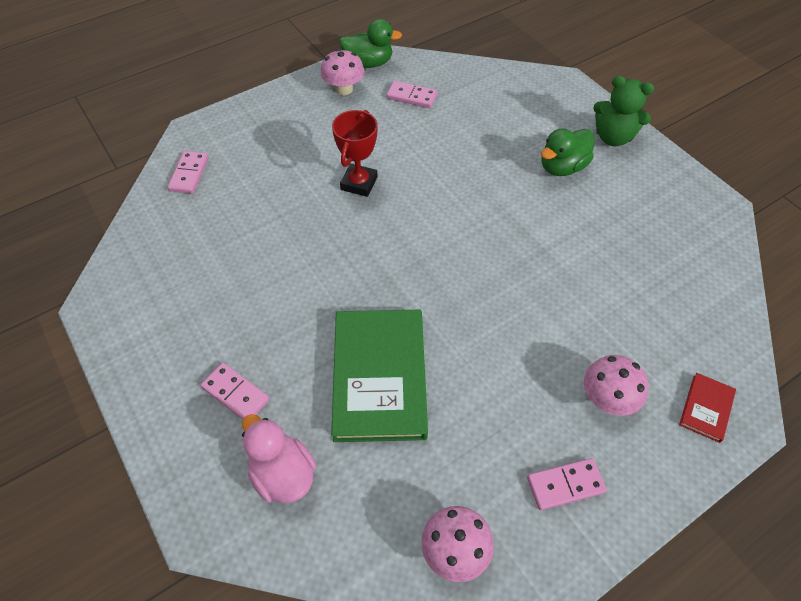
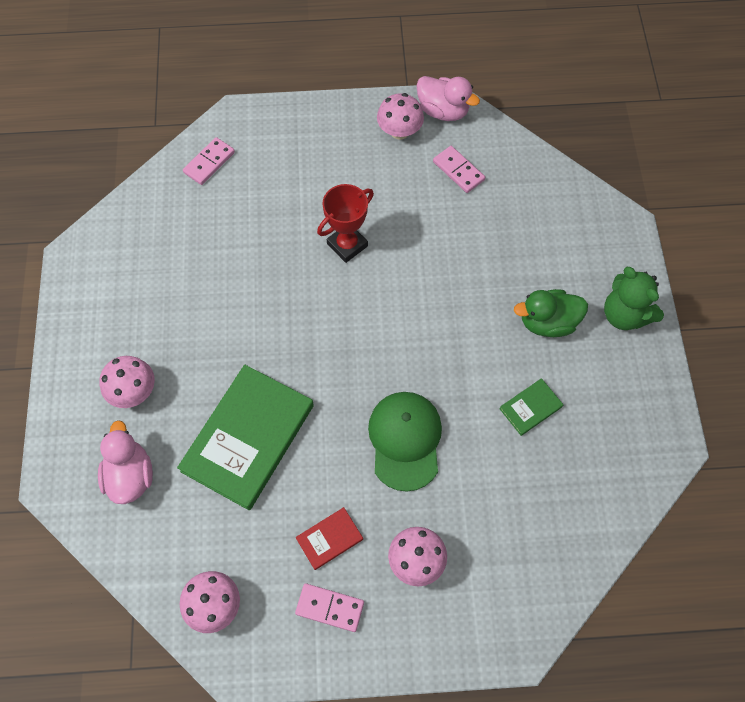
camera: 30 degrees right, 10 degrees up
(236, 393) = (133, 391): pink domino -> pink mushroom
(369, 63) = (443, 111): green duck -> pink duck
(521, 306) = (405, 440): none -> green cap
(599, 232) = (530, 407): none -> green book
(706, 408) = (493, 617): red book -> red book (329, 539)

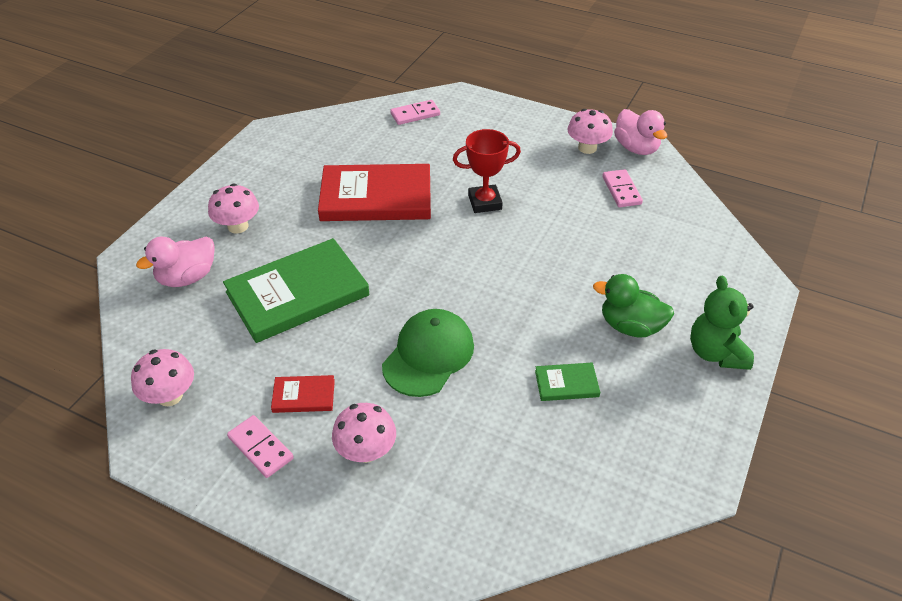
camera: 30 degrees right, 20 degrees down
(130, 475) = (187, 277): pink duck -> pink duck turned 150 degrees counterclockwise
(242, 288) = (376, 197): none -> red book

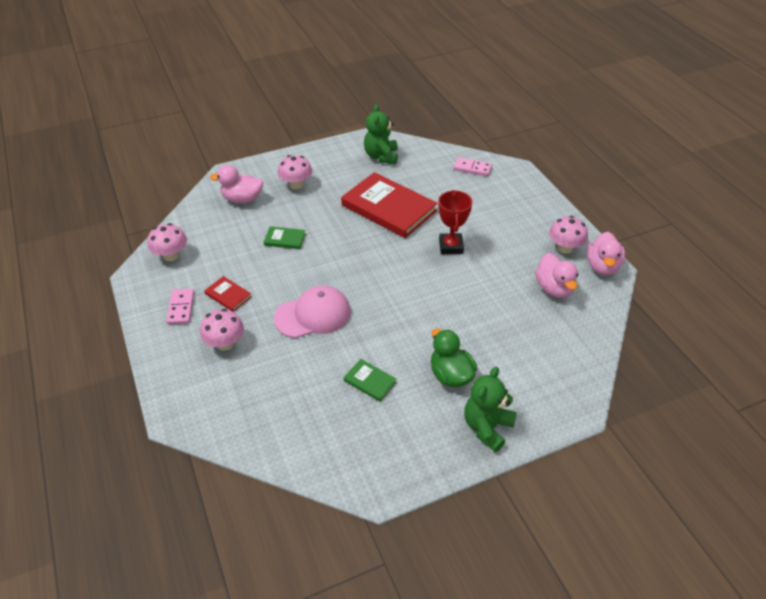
camera: 40 degrees right, 0 degrees up
(297, 293) = (285, 239): green book -> green book, size x0.44
(303, 147) = (381, 156): none -> green teddy bear
(428, 355) = (313, 315): green cap -> pink cap
(485, 202) = (451, 246): red trophy -> red trophy turned 60 degrees clockwise
(621, 190) = (554, 288): pink domino -> pink duck

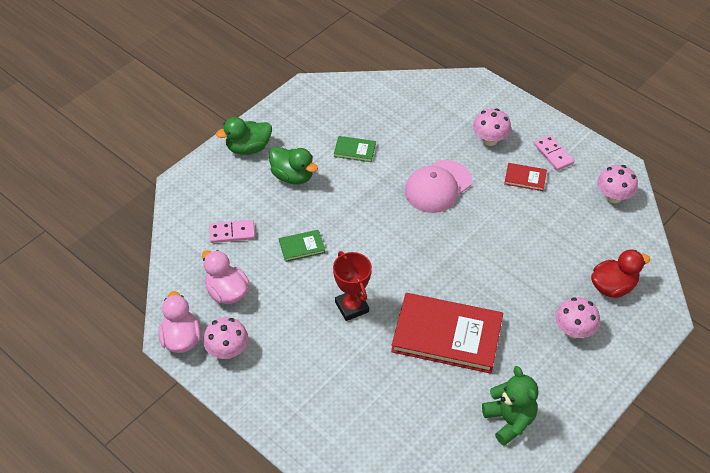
camera: 155 degrees right, 5 degrees up
(242, 199) = (613, 287): pink duck -> red duck
(285, 239) = (525, 253): green book -> green book (302, 247)
(472, 168) = (381, 445): pink domino -> pink domino (232, 233)
(487, 427) = (248, 148): green teddy bear -> green duck

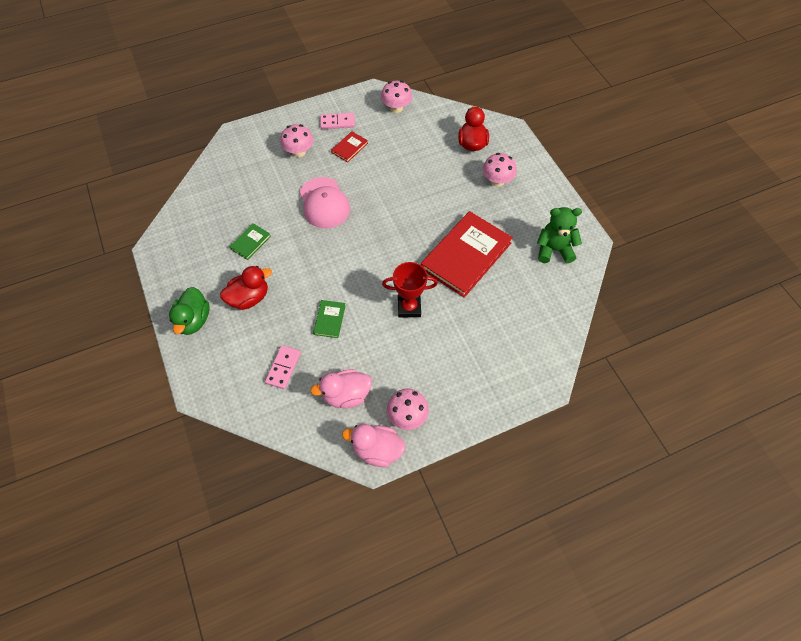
camera: 65 degrees left, 10 degrees up
(292, 176) = (249, 298): green duck -> red duck

